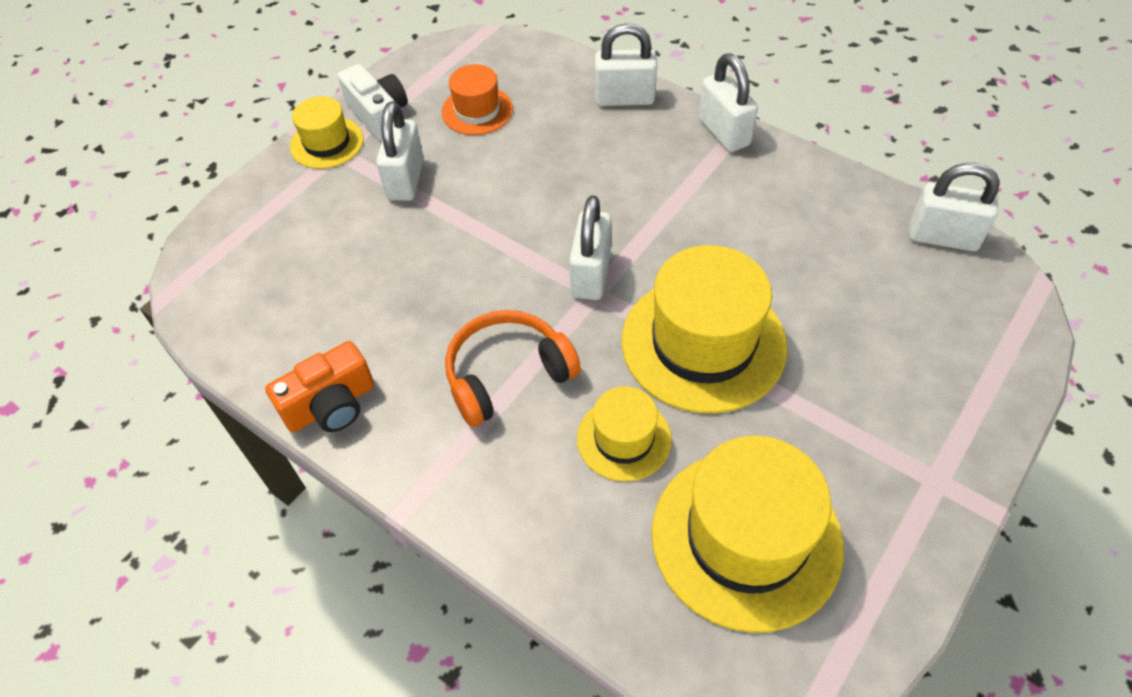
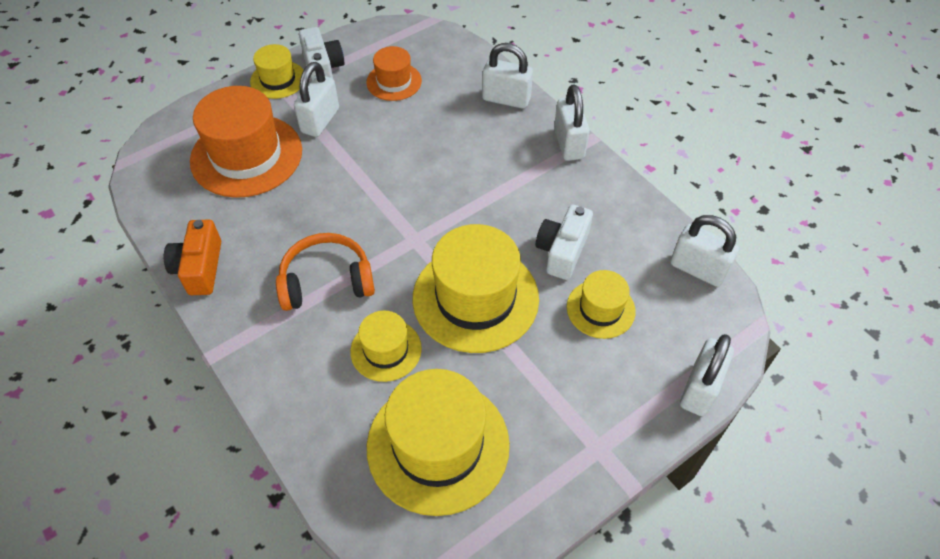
camera: 15 degrees right, 0 degrees up
(329, 246) = (246, 155): none -> orange hat
(331, 405) = (199, 268): orange camera -> orange camera turned 105 degrees clockwise
(591, 274) = (418, 225): white padlock -> white padlock (700, 389)
(778, 258) = (562, 251): none -> white camera
(857, 314) = (600, 309): none -> yellow hat

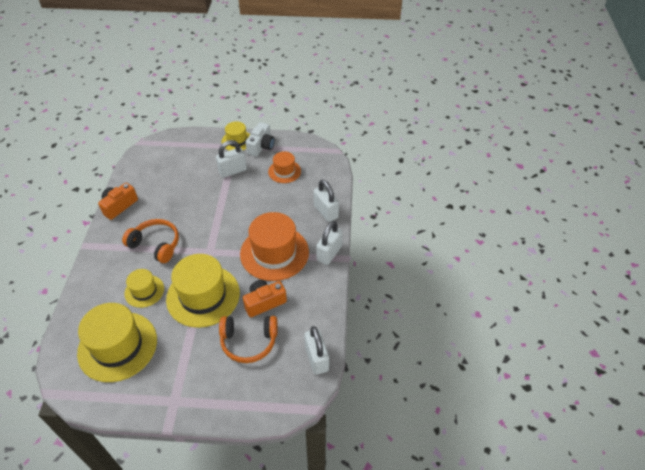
camera: 40 degrees right, 5 degrees down
(246, 155) = (187, 168): orange hat -> orange hat (274, 253)
(562, 251) = (264, 302): white camera -> orange camera
(600, 309) = (249, 342): yellow hat -> orange headphones
(700, 389) = (247, 414): white padlock -> none

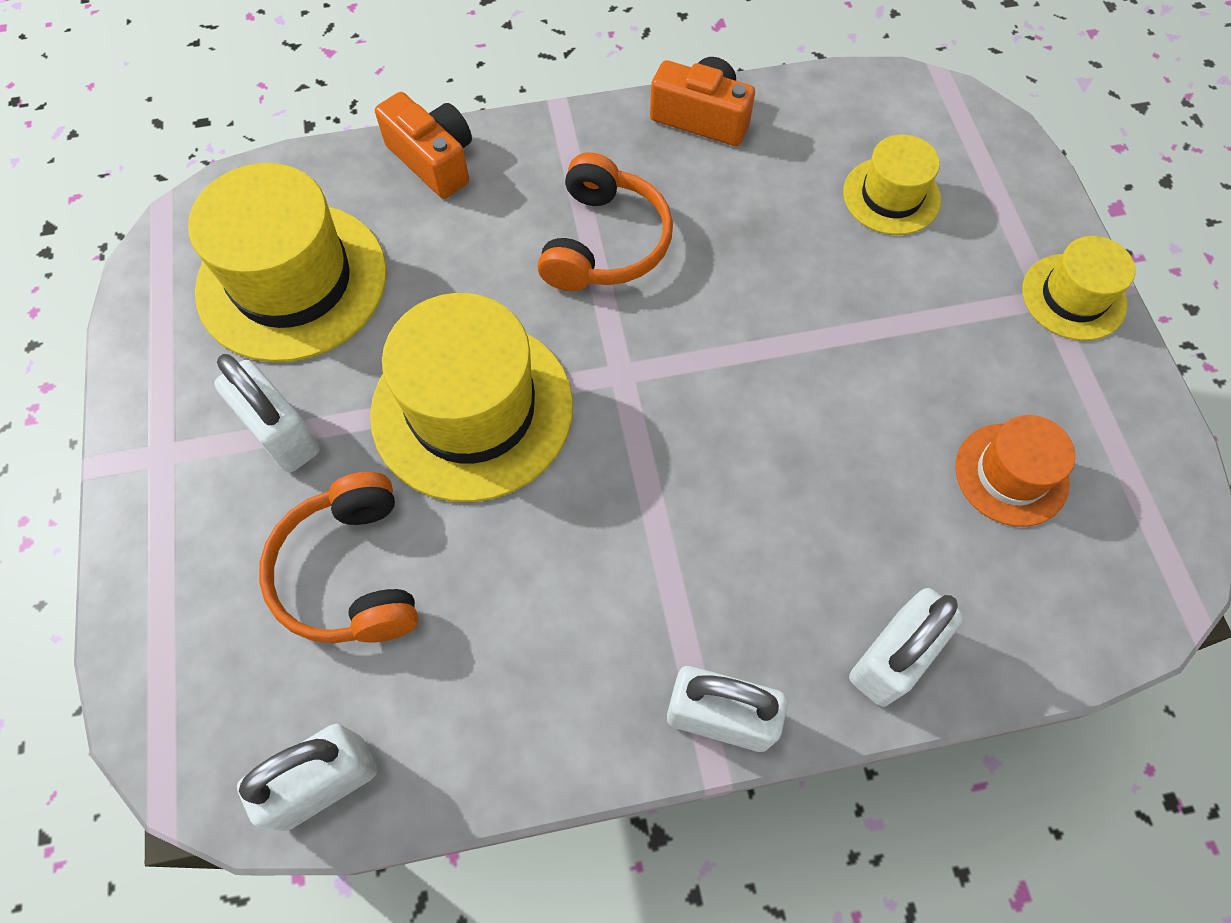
camera: 75 degrees right, 15 degrees up
(144, 291) = (456, 273): yellow hat -> yellow hat (891, 196)
(232, 171) = (943, 328): white padlock -> white padlock (281, 434)
(261, 146) = (1086, 372): white camera -> none
(264, 302) = (486, 573): orange camera -> orange camera (434, 160)
(274, 253) = (669, 546): orange hat -> none

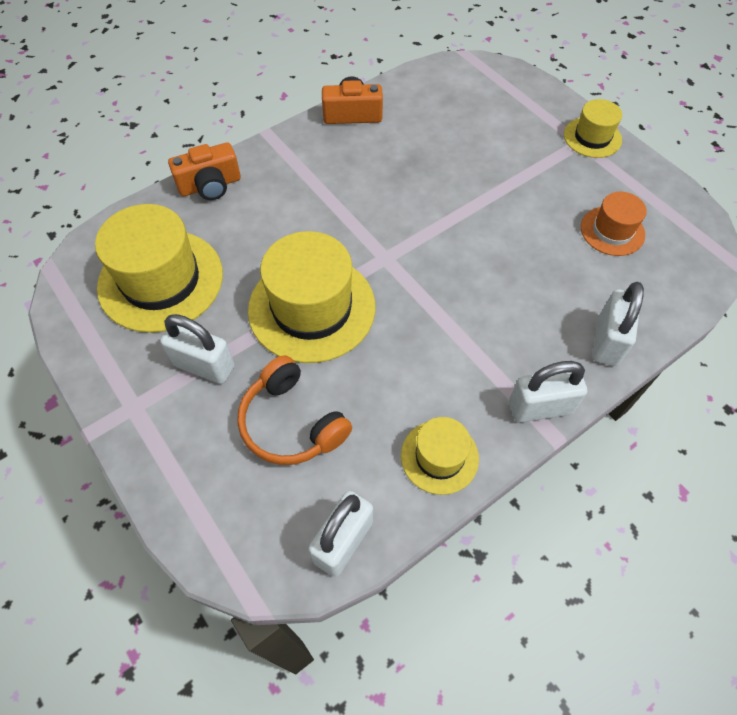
camera: 25 degrees left, 5 degrees down
(434, 160) = (210, 185): orange camera -> orange camera turned 135 degrees clockwise
(605, 243) = (336, 195): orange headphones -> none
(891, 196) = (475, 120): yellow hat -> yellow hat (439, 456)

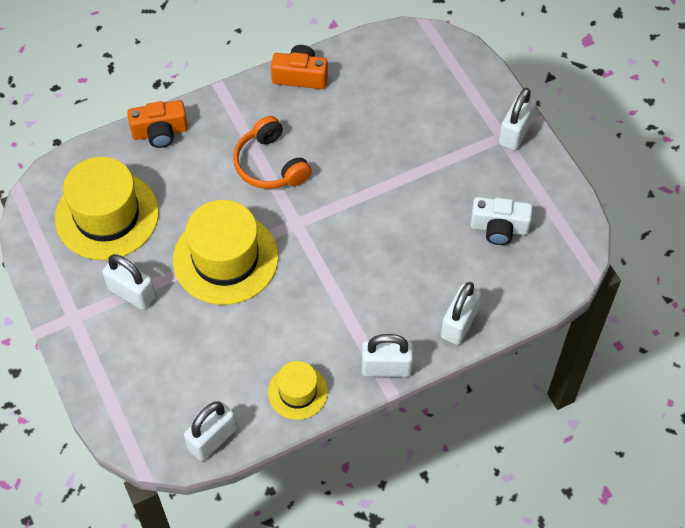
camera: 10 degrees right, 0 degrees up
(291, 423) = (191, 349): orange headphones -> orange headphones (270, 165)
(592, 137) = (515, 133): yellow hat -> white padlock
(612, 231) = (499, 228): orange hat -> white camera

